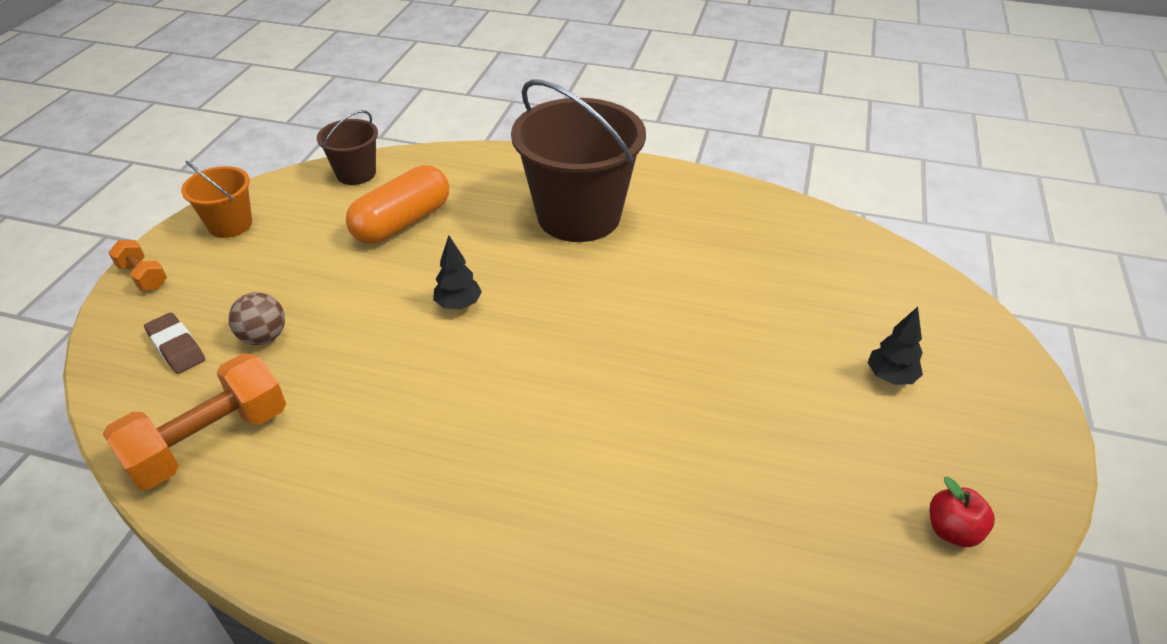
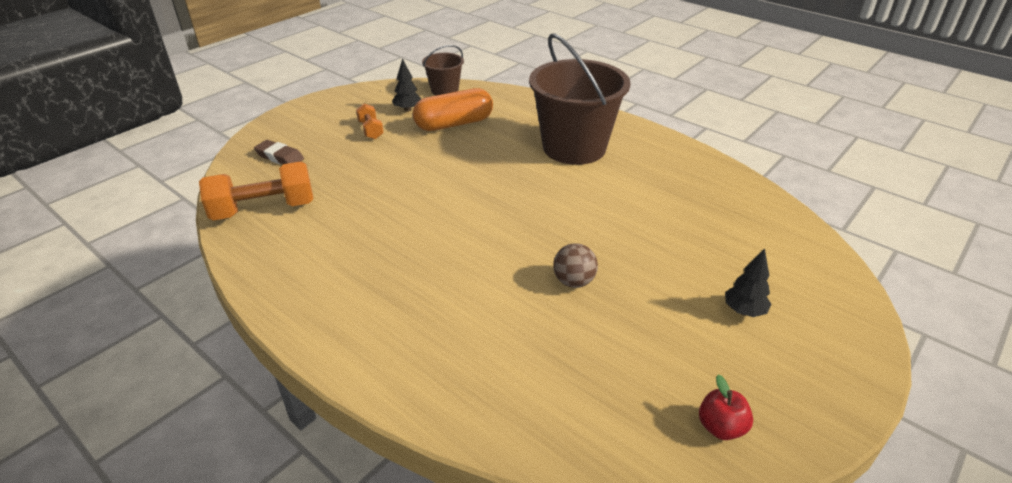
camera: 25 degrees right, 5 degrees down
(143, 276) = (287, 116): orange dumbbell -> orange dumbbell (371, 130)
(176, 347) = (280, 157): brown eraser -> brown eraser turned 45 degrees counterclockwise
(230, 224) = (352, 101): orange bucket -> none
(264, 337) = (329, 165): brown ball -> brown ball (574, 281)
(458, 305) = (456, 178): black tree -> black tree (408, 109)

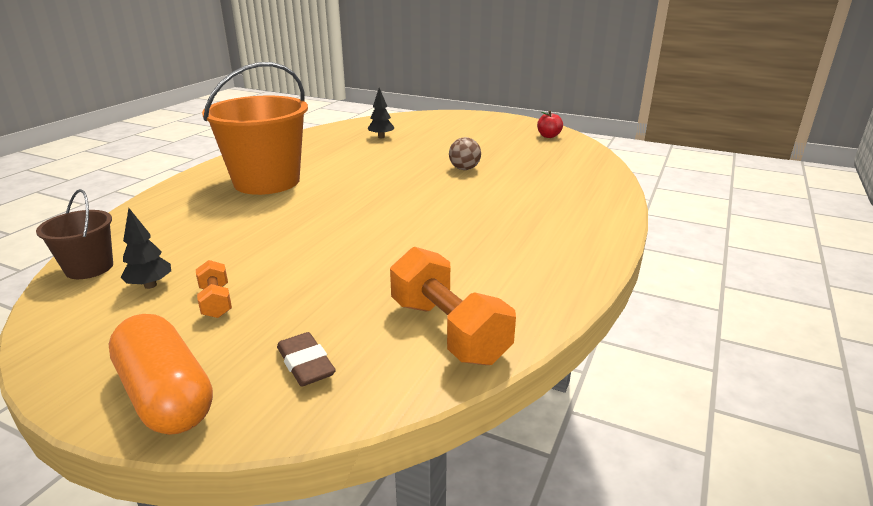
camera: 105 degrees left, 10 degrees down
(280, 157) = (305, 364): brown eraser -> brown eraser turned 45 degrees counterclockwise
(371, 130) = (216, 301): orange dumbbell -> orange dumbbell turned 75 degrees counterclockwise
(454, 124) = (205, 245): orange capsule -> orange capsule (166, 395)
(574, 147) = (267, 182): brown bucket -> orange bucket
(744, 311) = (459, 132): black tree -> black tree (381, 137)

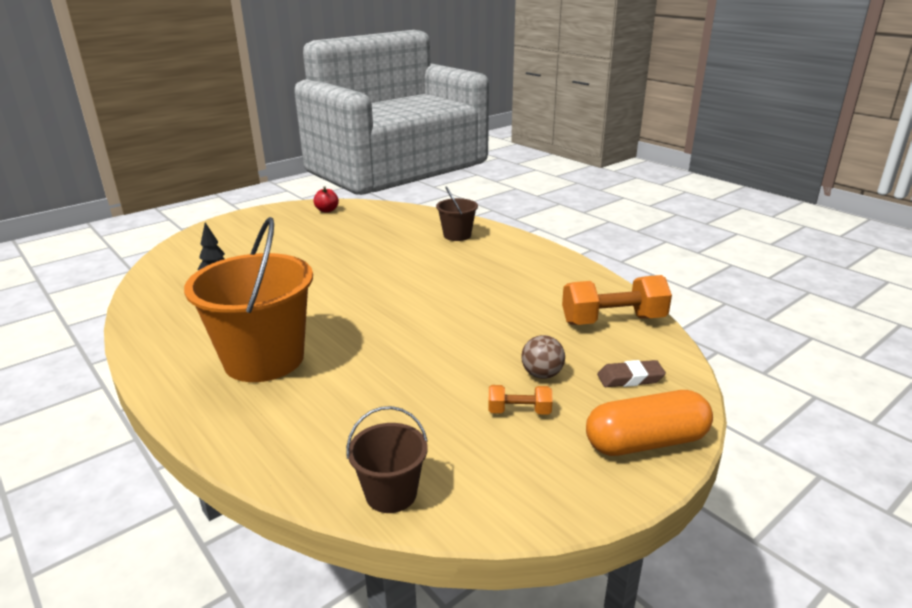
camera: 65 degrees left, 0 degrees up
(150, 285) = (463, 449): black tree -> none
(464, 169) = (356, 258): brown ball -> brown ball (542, 374)
(573, 197) = (457, 235): none -> brown bucket

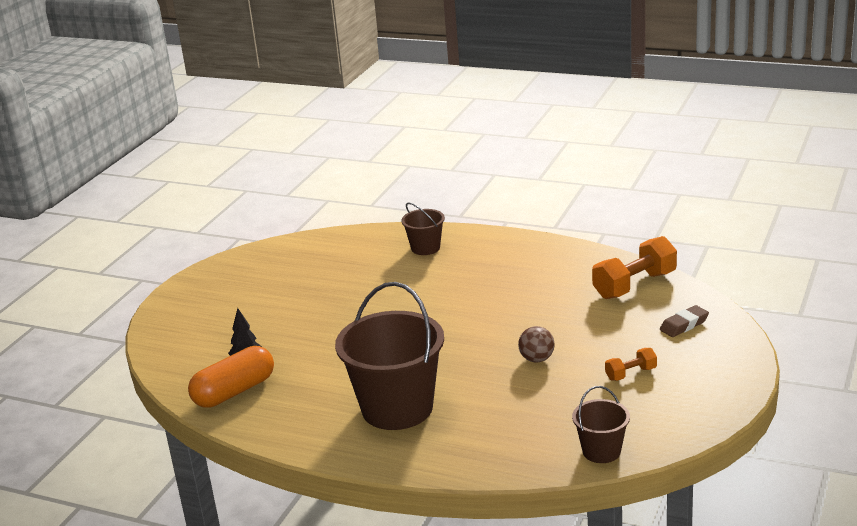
camera: 25 degrees left, 0 degrees up
(264, 359) = (397, 408): orange bucket -> brown bucket
(327, 210) = (258, 260): red apple -> none
(542, 374) = (621, 344): brown ball -> brown ball (537, 359)
(646, 442) = (728, 363): orange capsule -> orange capsule (234, 391)

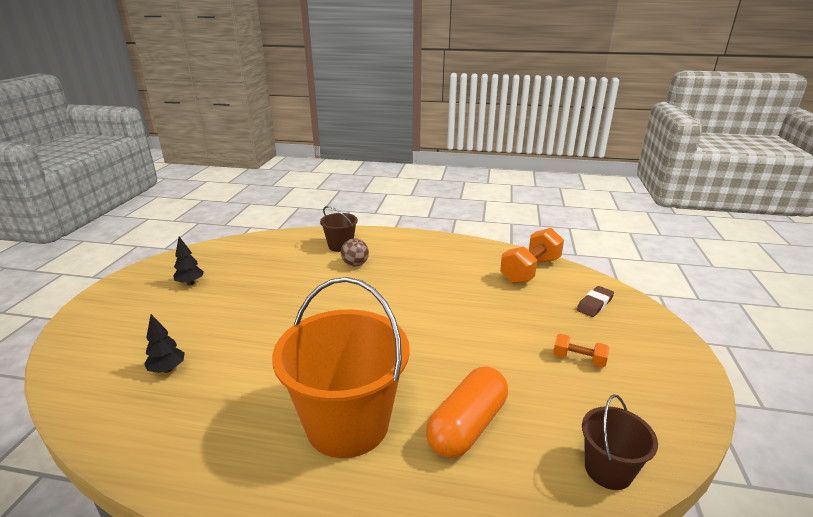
camera: 15 degrees left, 0 degrees up
(234, 391) = (147, 413): orange capsule -> orange capsule (467, 426)
(261, 284) = (190, 283): none -> black tree
(397, 408) = (347, 423): brown bucket -> orange bucket
(537, 359) = (479, 348): brown ball -> brown ball (355, 264)
(631, 374) = (578, 359): orange dumbbell -> orange dumbbell turned 60 degrees clockwise

